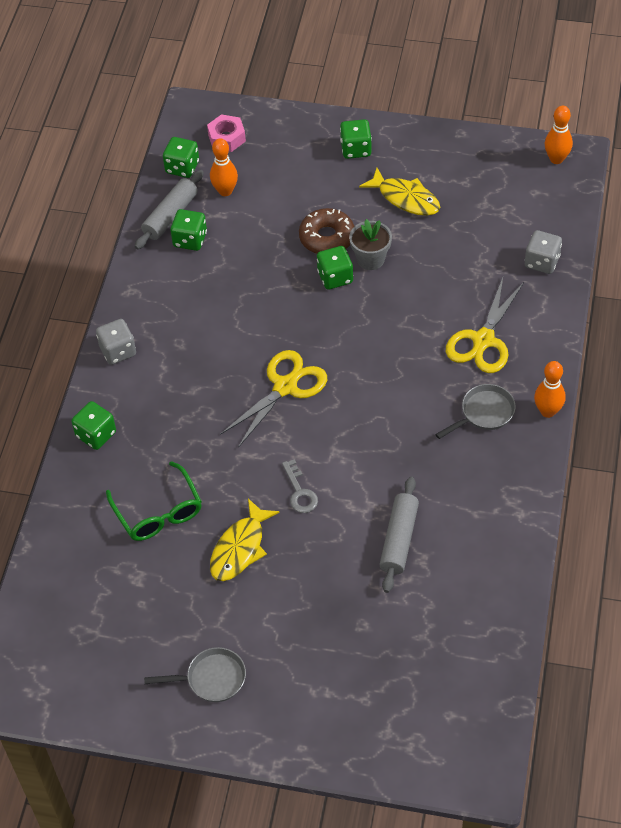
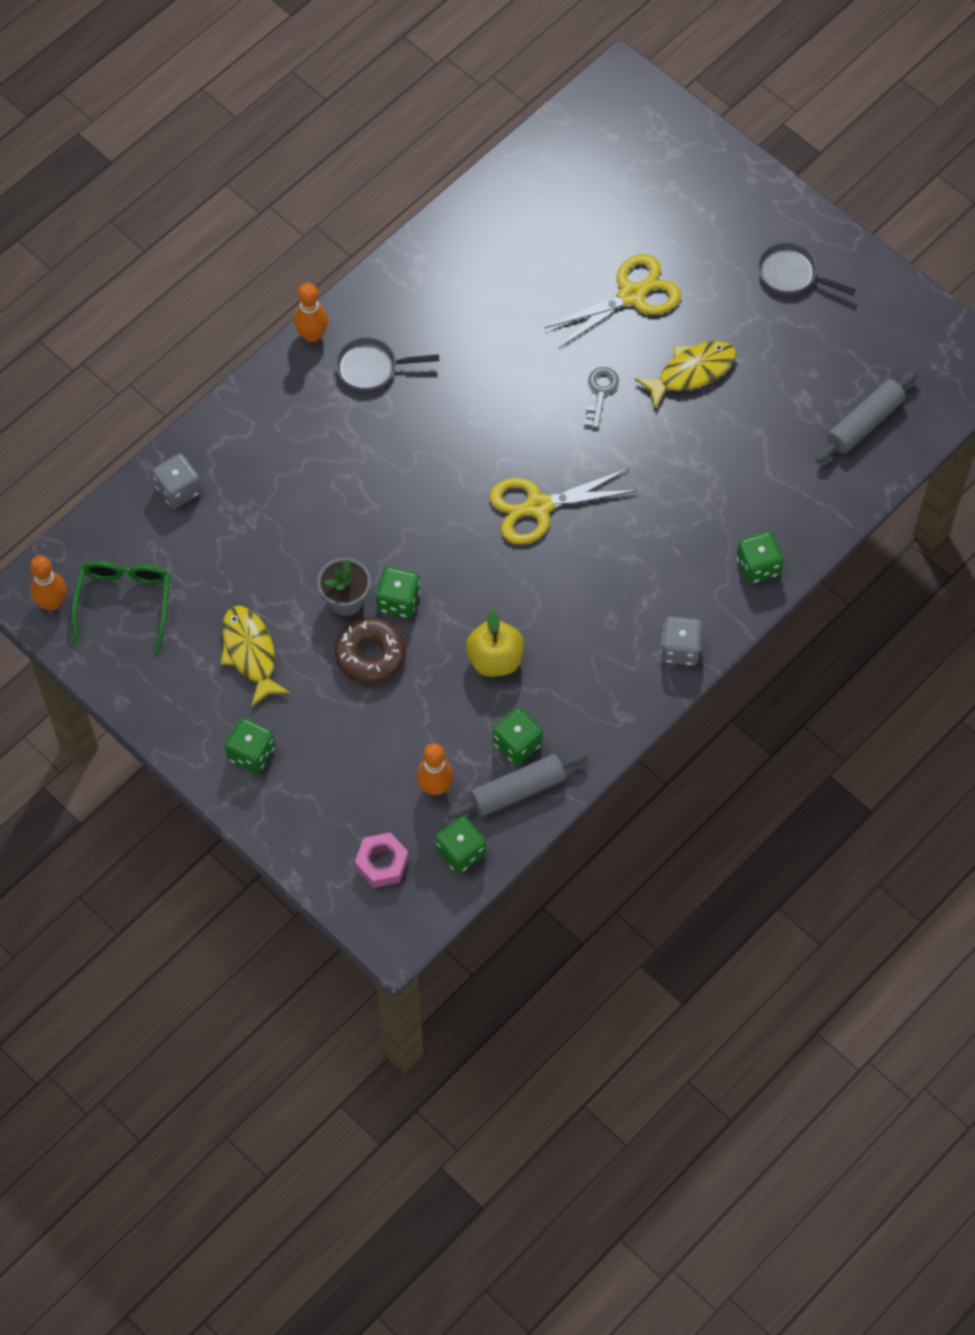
camera: 150 degrees left, 10 degrees up
(158, 512) = (745, 450): green glasses -> green glasses (124, 601)
(242, 278) = (495, 659): none -> yellow apple
(399, 539) = (543, 298): grey rolling pin -> grey rolling pin (865, 423)
(483, 340) = (309, 440): yellow scissors -> yellow scissors (631, 295)

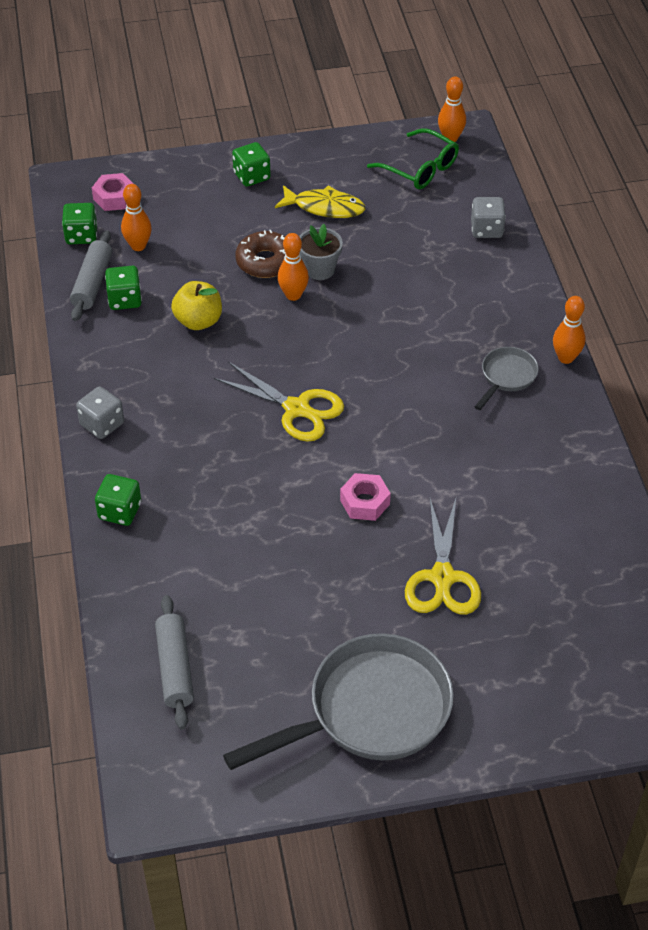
camera: 125 degrees right, 15 degrees down
(398, 601) = (293, 295): green dice -> orange bowling pin
(539, 507) = (296, 409): yellow scissors -> yellow scissors turned 105 degrees clockwise
(600, 392) = (364, 502): grey key -> pink nut
(691, 372) = (331, 574): yellow fish -> none
(791, 274) = (369, 711): grey pan -> grey pan, size x2.11

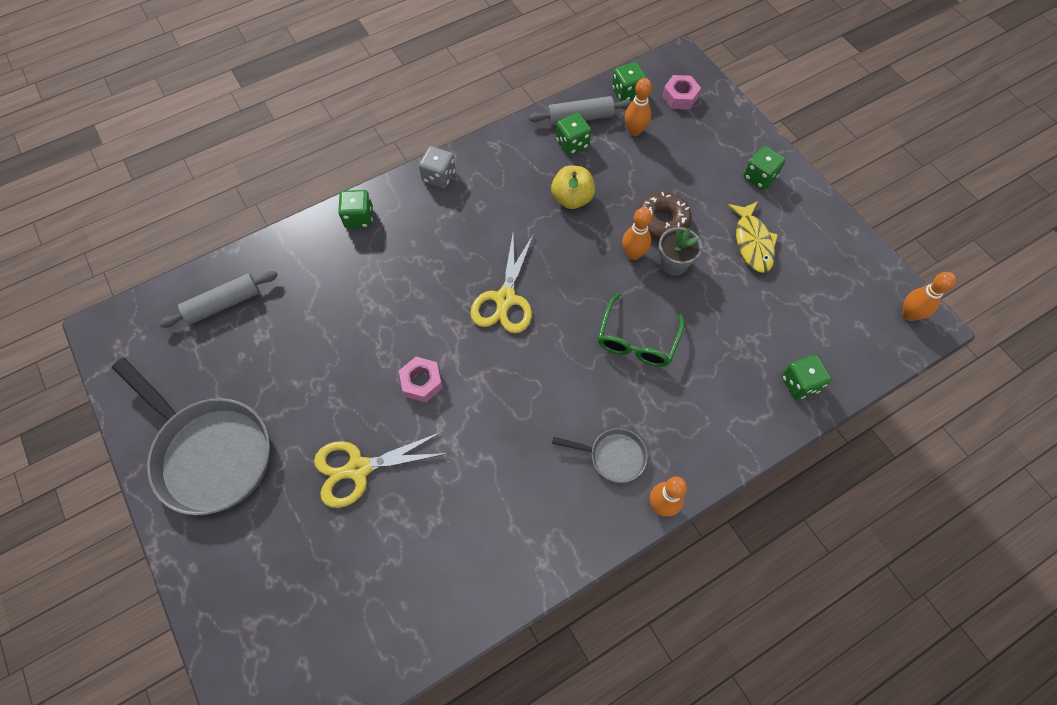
camera: 70 degrees right, 15 degrees up
(420, 169) = (849, 302): green glasses -> green glasses (637, 340)
(486, 229) = (799, 383): grey dice -> green dice

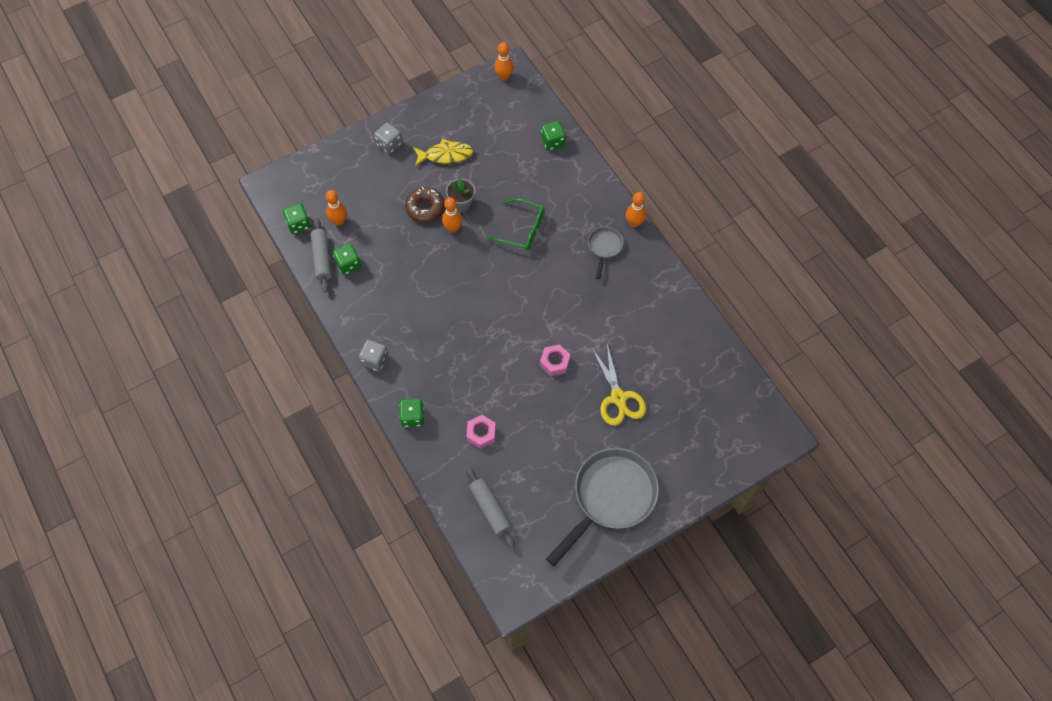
camera: 90 degrees left, 0 degrees up
(505, 299) = (488, 310): yellow scissors -> none
(572, 199) = (402, 266): yellow apple -> none
(680, 97) = (307, 188): pink nut -> pink nut (481, 433)
(759, 177) = (389, 144): green dice -> grey dice

